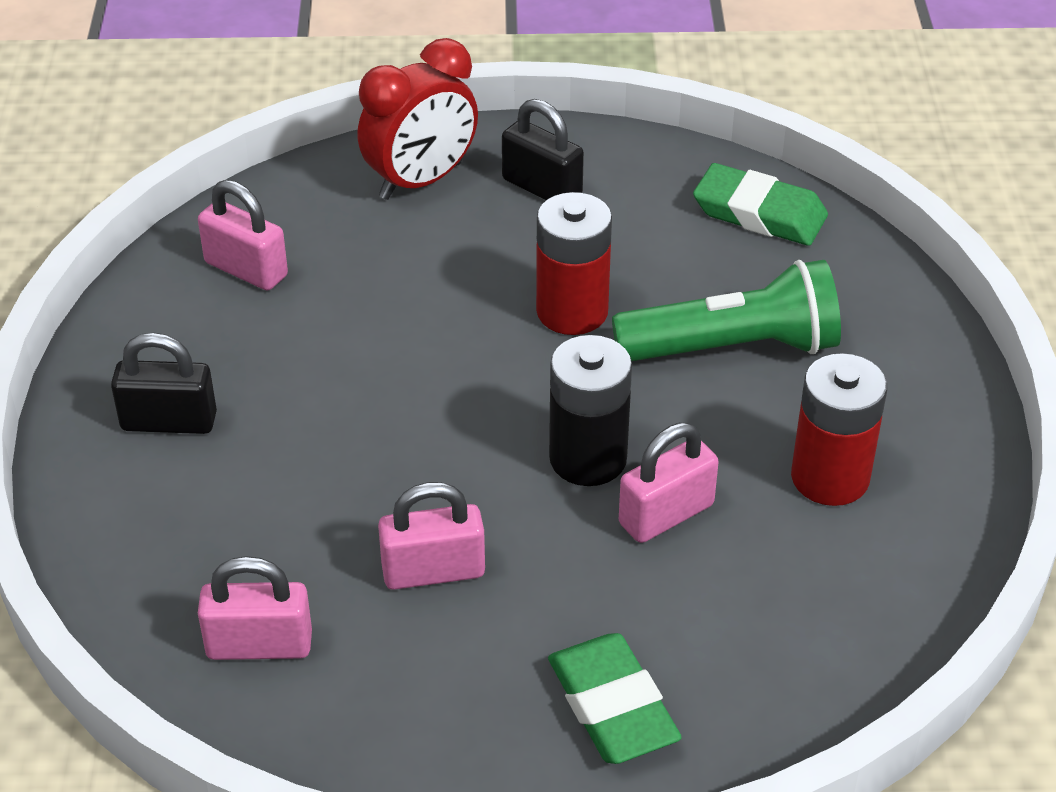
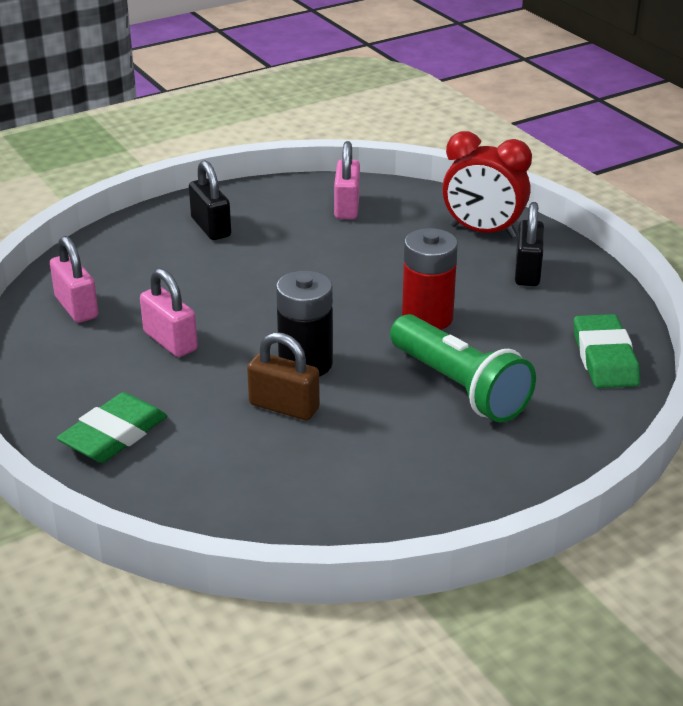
camera: 60 degrees right, 10 degrees down
(666, 514) = (284, 407): pink padlock -> brown padlock
(830, 477) = (376, 462): red battery -> none

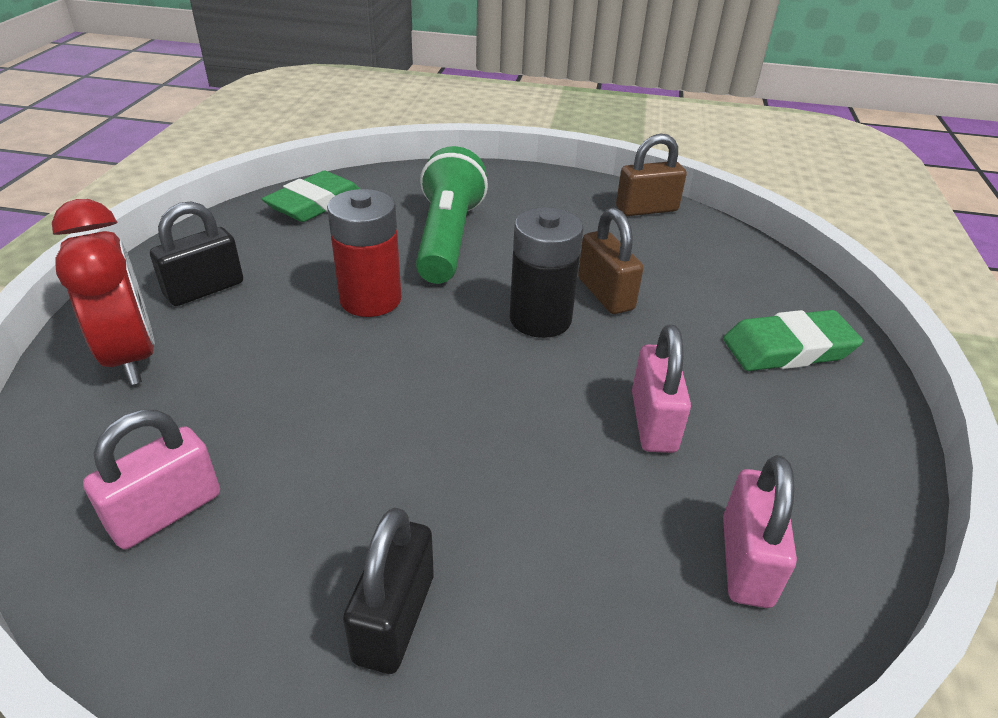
camera: 140 degrees left, 5 degrees up
(348, 523) = (646, 209): none -> brown padlock

